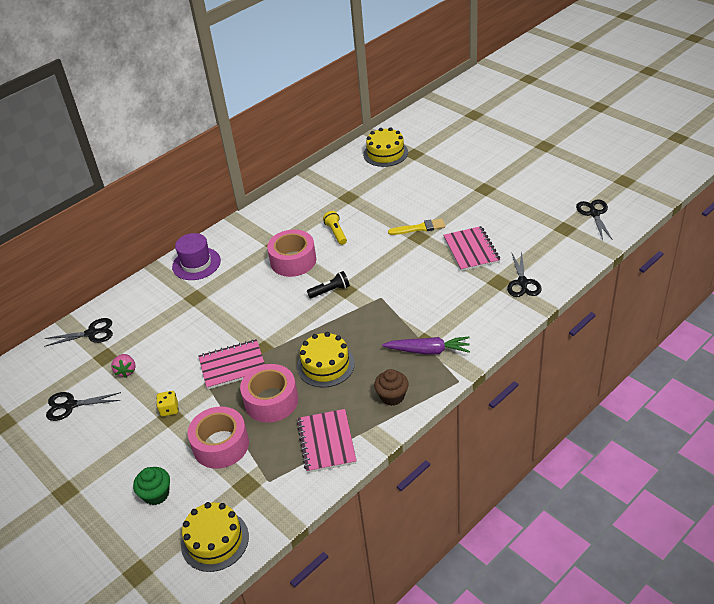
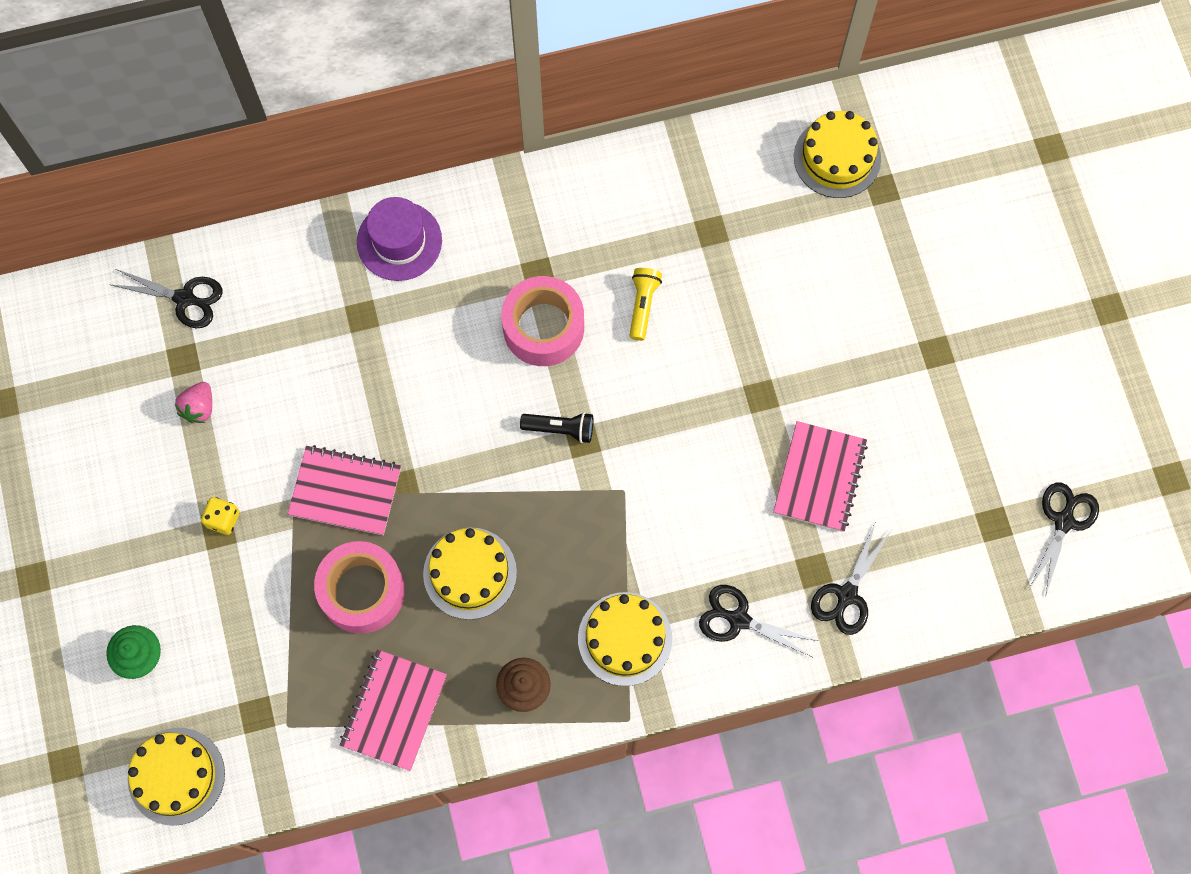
camera: 25 degrees right, 30 degrees up
(70, 405) = (99, 426): black scissors -> black scissors (739, 620)
(221, 445) = (258, 627): pink tape -> none
(419, 228) = (774, 377): yellow brush -> none
(428, 351) = (625, 639): purple carrot -> yellow cake

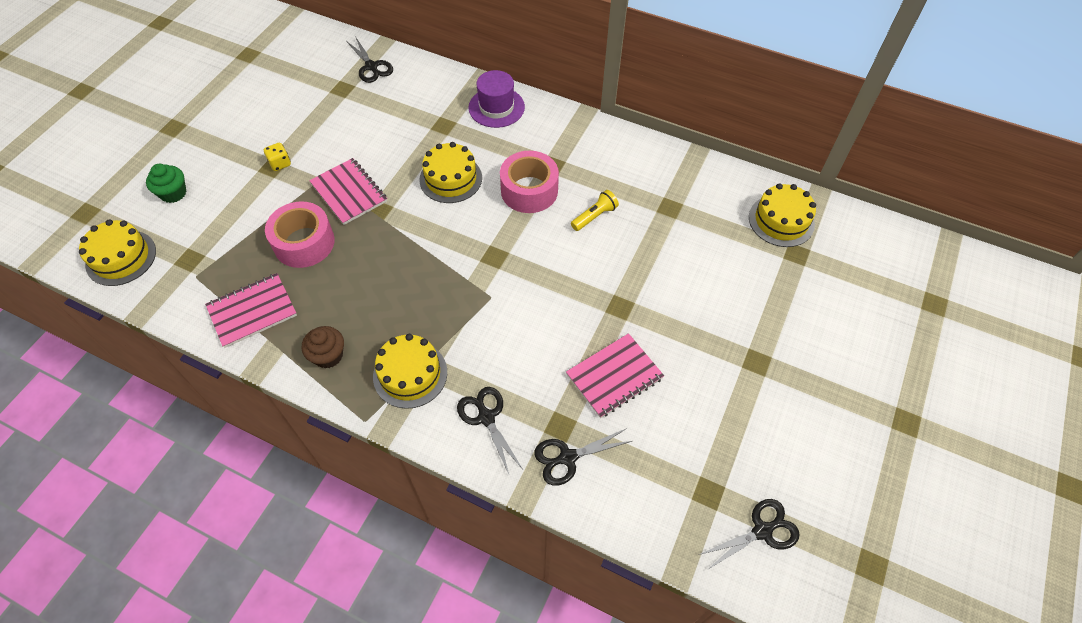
camera: 40 degrees right, 15 degrees down
(199, 408) = (325, 112): pink strawberry -> none
(470, 573) = (365, 275): yellow cake -> yellow cake (451, 178)
(560, 429) = (488, 242): black flashlight -> none

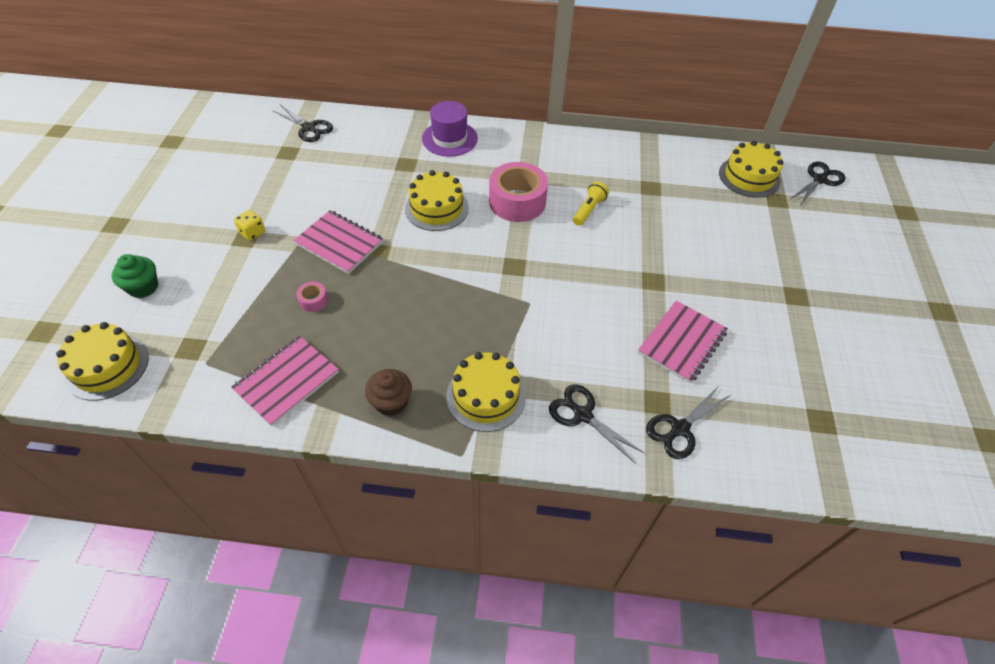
camera: 20 degrees left, 5 degrees down
(304, 243) = (313, 300): pink tape -> pink tape, size x0.43
(762, 531) = (886, 440): black scissors -> black scissors (820, 180)

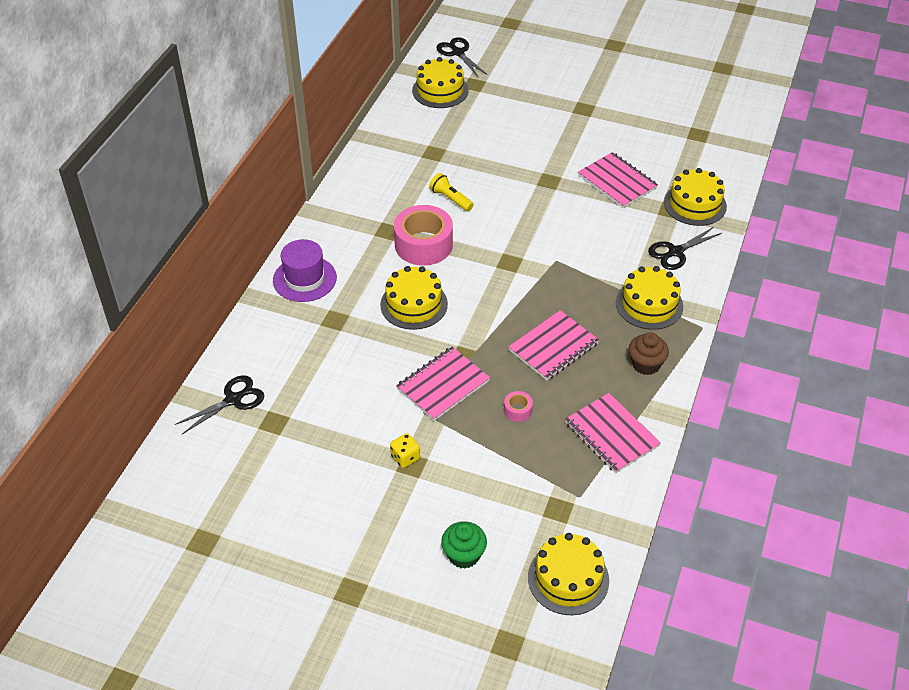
camera: 75 degrees left, 5 degrees down
(402, 317) = (553, 347): none -> pink notebook
(680, 428) = (695, 204): black scissors -> yellow cake

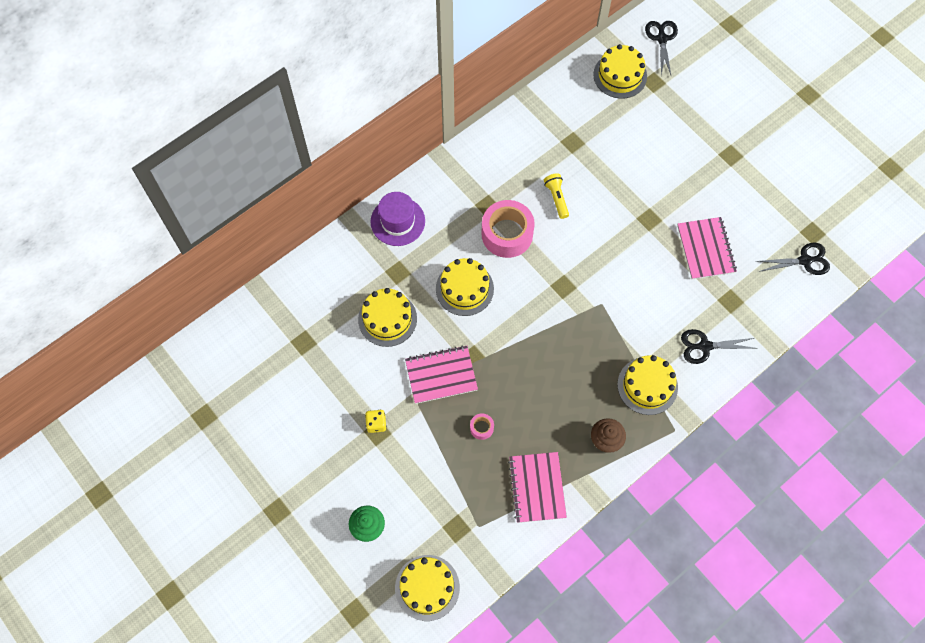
camera: 30 degrees right, 20 degrees up
(233, 400) = (286, 307): black scissors -> black scissors (804, 260)
(553, 347) = (545, 385): pink notebook -> none
(695, 204) = (756, 306): yellow cake -> yellow cake (387, 319)

